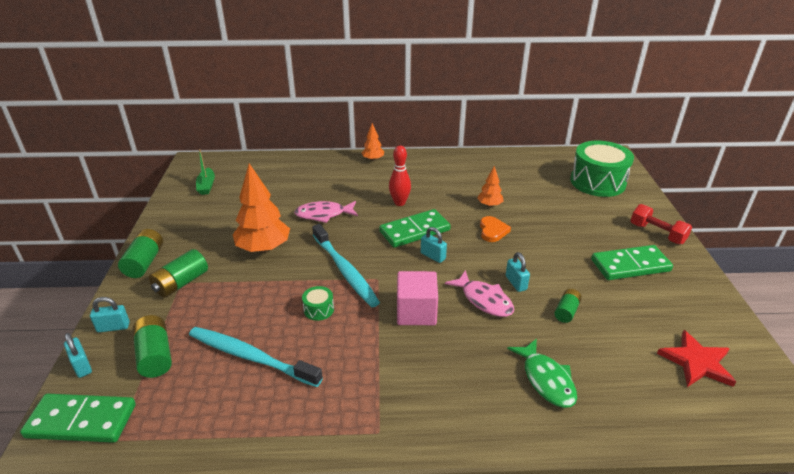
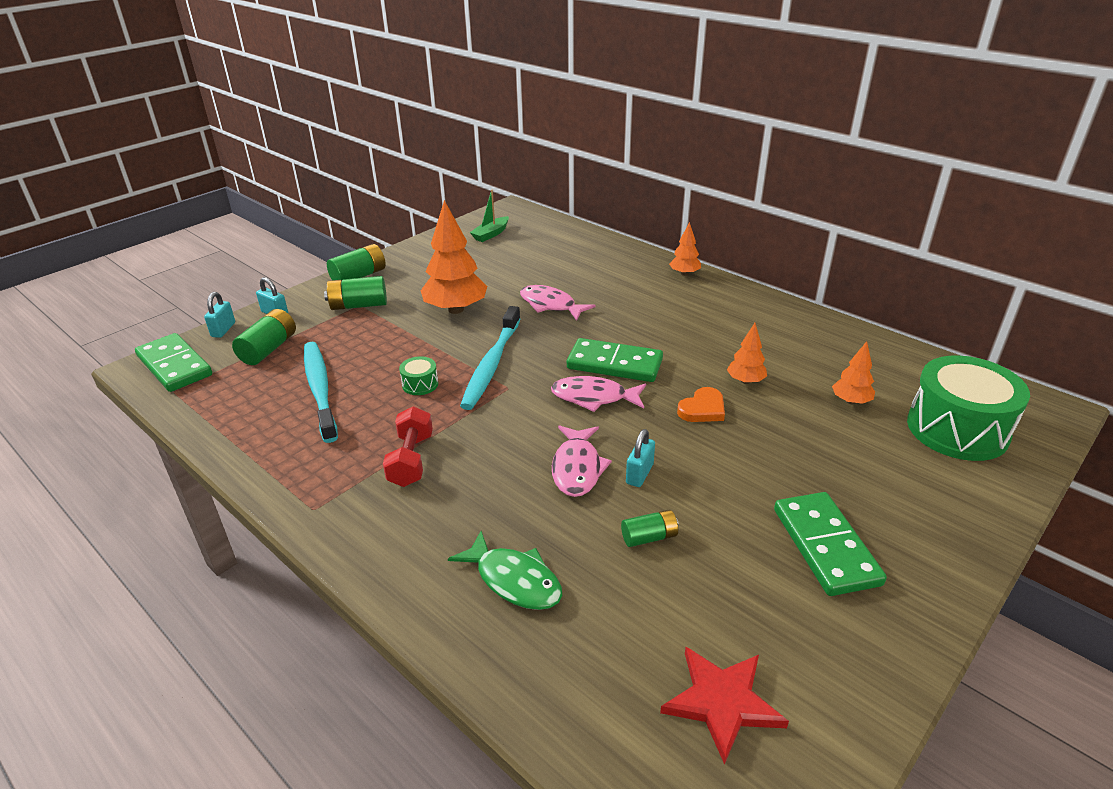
camera: 45 degrees right, 0 degrees up
(399, 203) = (643, 329): red bowling pin -> none
(416, 312) = (495, 437): pink cube -> none
(433, 256) = (594, 397): turquoise padlock -> pink fish
(544, 191) = (850, 401): none -> orange tree
(546, 380) = (514, 580): green fish -> green fish turned 75 degrees counterclockwise
(630, 265) = (825, 546): green domino -> green domino turned 45 degrees clockwise
(657, 234) = (942, 537): red dumbbell -> red dumbbell (411, 460)

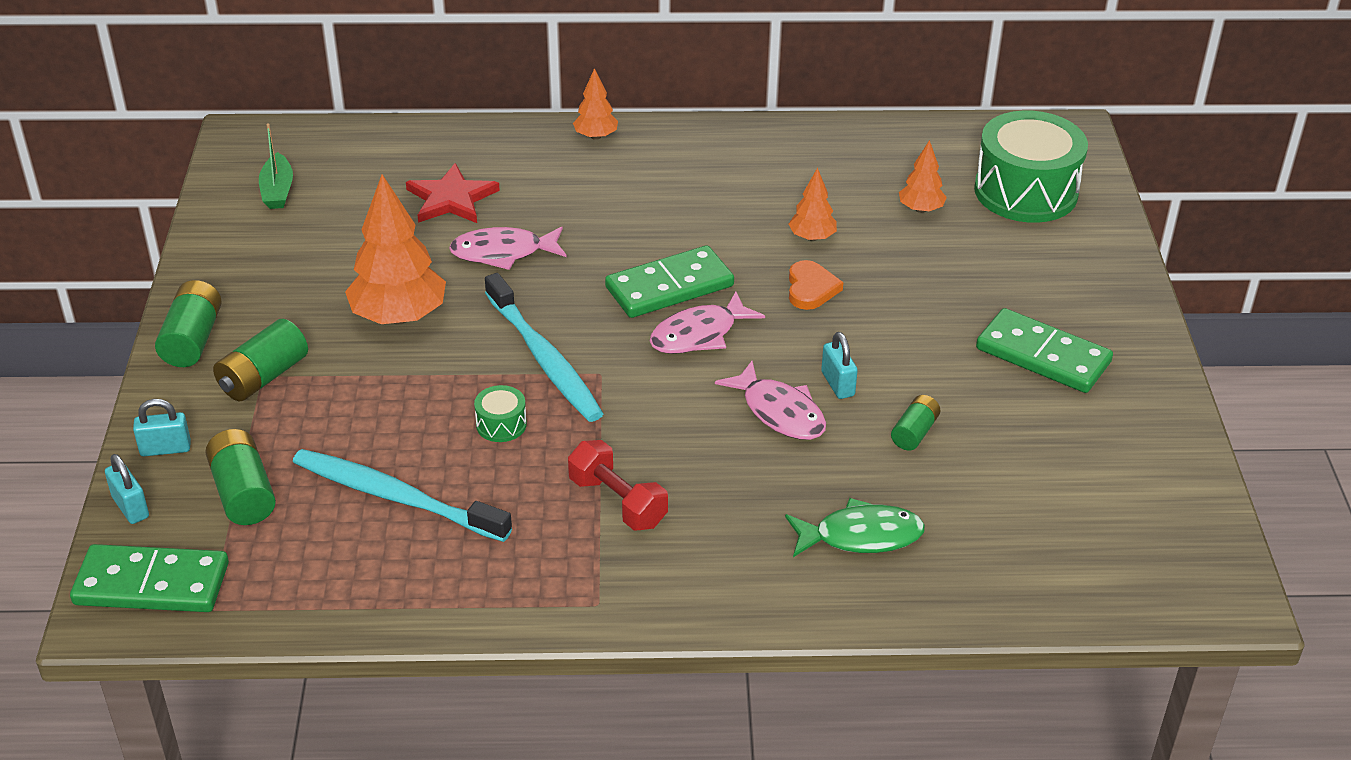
camera: 45 degrees left, 5 degrees up
(722, 702) = (1104, 513): red star -> red star (451, 199)

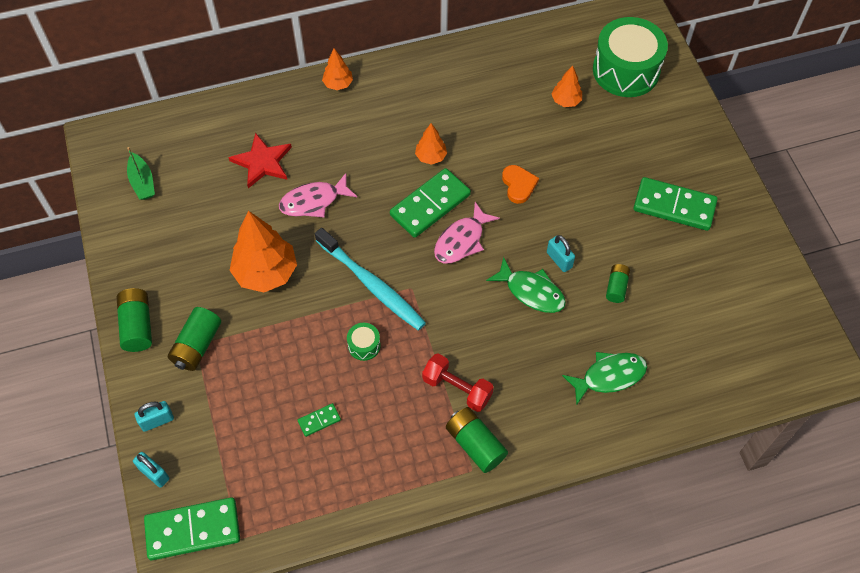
camera: 15 degrees left, 20 degrees up
(243, 493) = (222, 443): green battery -> green battery (475, 444)
(395, 497) = (319, 420): turquoise toothbrush -> green domino
(779, 412) = (531, 291): pink fish -> green fish
(812, 237) = (506, 141): orange tree -> orange tree (431, 157)

